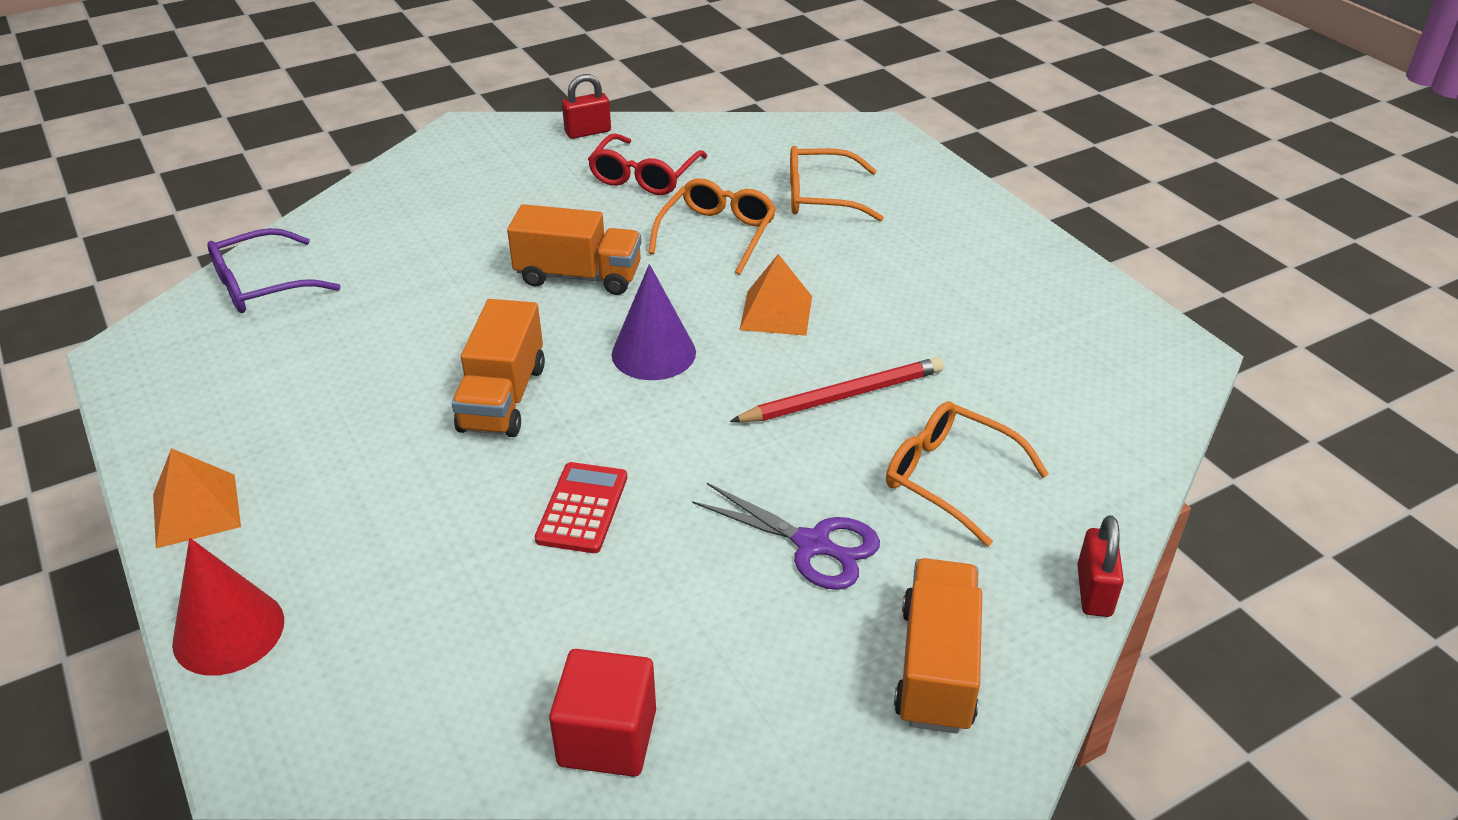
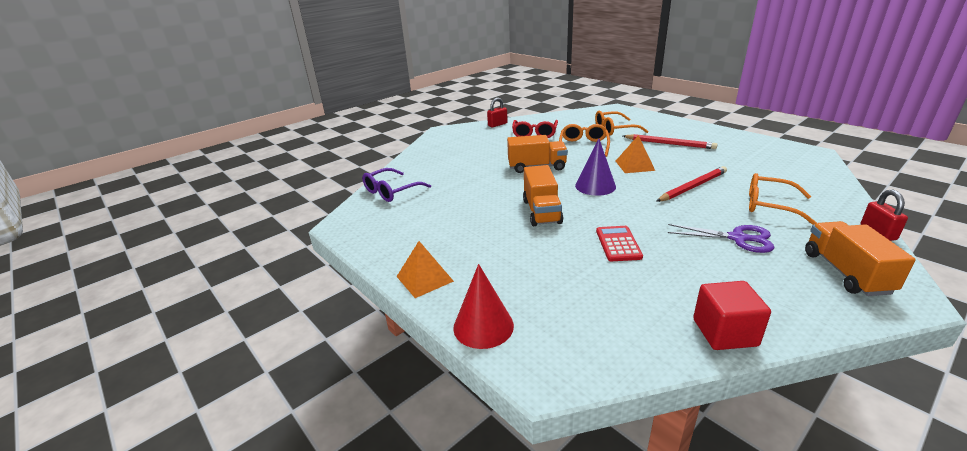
camera: 10 degrees left, 10 degrees down
(900, 264) = (669, 144): none -> red pencil

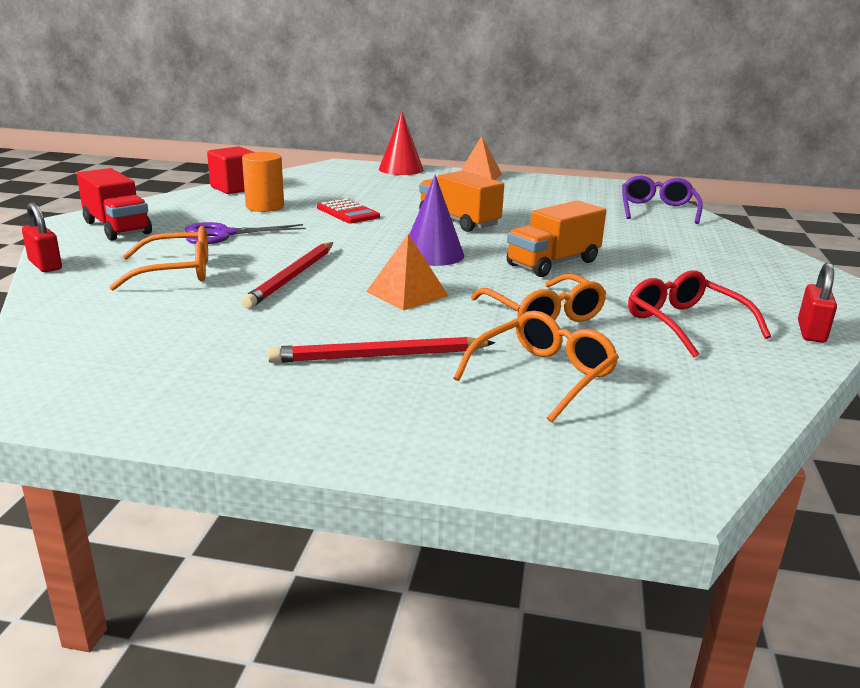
camera: 140 degrees right, 5 degrees down
(693, 275) = (265, 206): none -> orange cylinder
(846, 272) = (117, 228): orange truck -> red truck

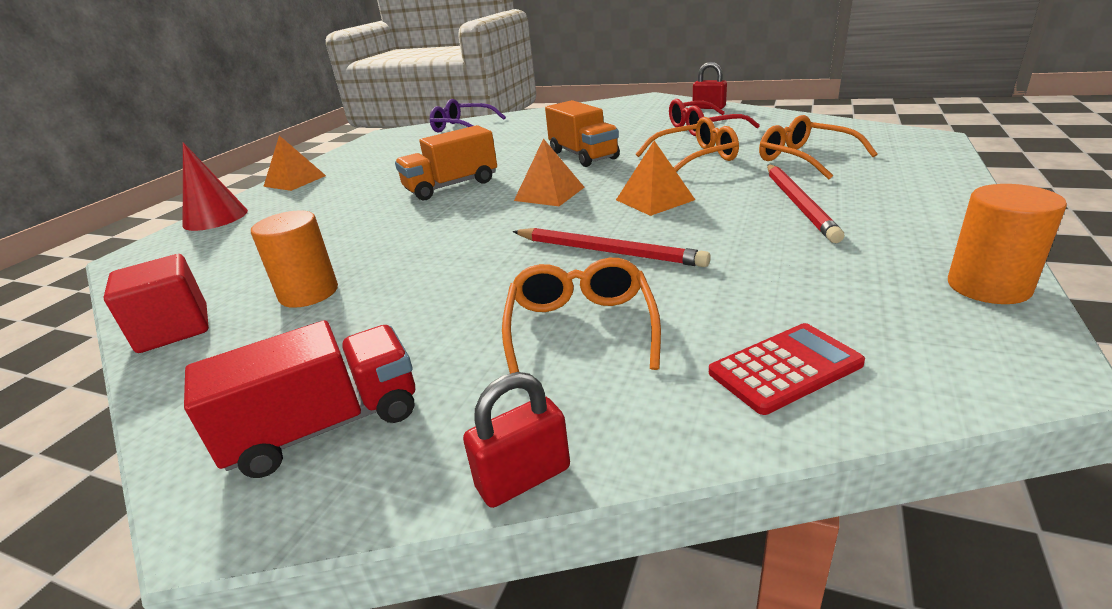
camera: 75 degrees left, 5 degrees up
(149, 415) = (988, 286): none -> orange cylinder
(224, 234) = (426, 311): purple scissors -> none
(348, 212) = (381, 237): red calculator -> red calculator (785, 368)
(432, 254) = (549, 193): purple cone -> orange pyramid

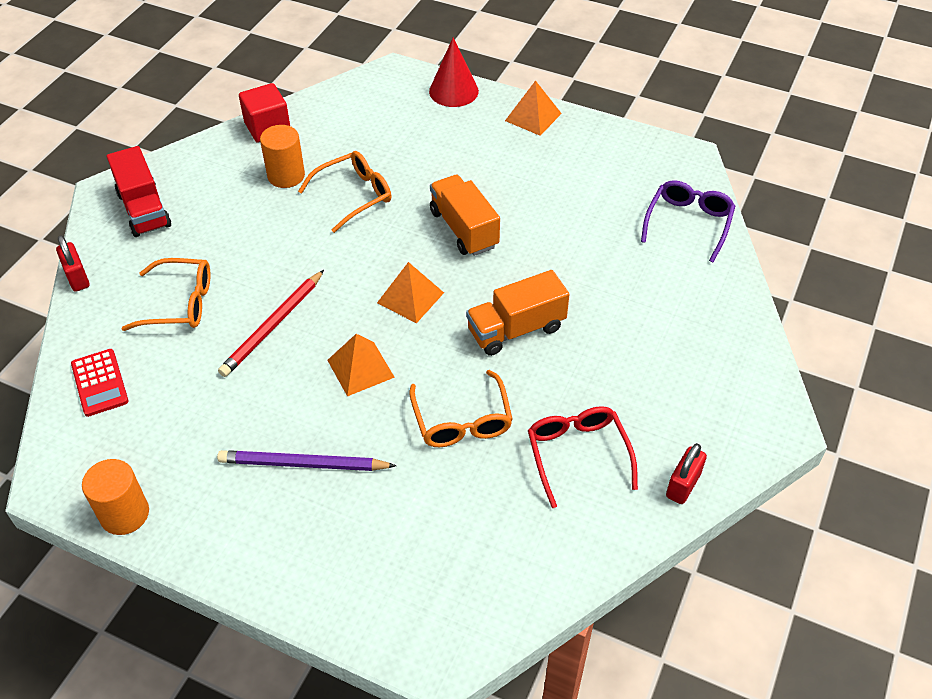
camera: 90 degrees right, 20 degrees up
(799, 204) = (303, 464): red pencil -> purple pencil
(805, 158) = (417, 512): orange glasses -> orange glasses (354, 195)

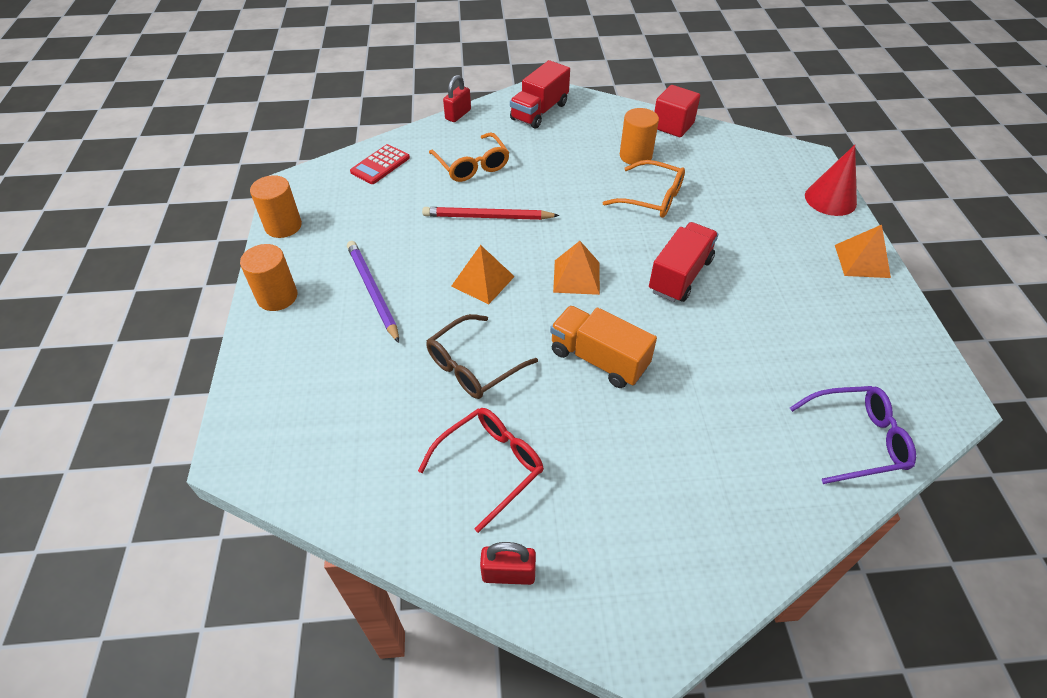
camera: 60 degrees right, 0 degrees up
(242, 555) = (277, 297): none -> orange cylinder
(462, 421) = (473, 366): orange glasses -> brown glasses
(464, 229) = (680, 275): orange truck -> red truck

